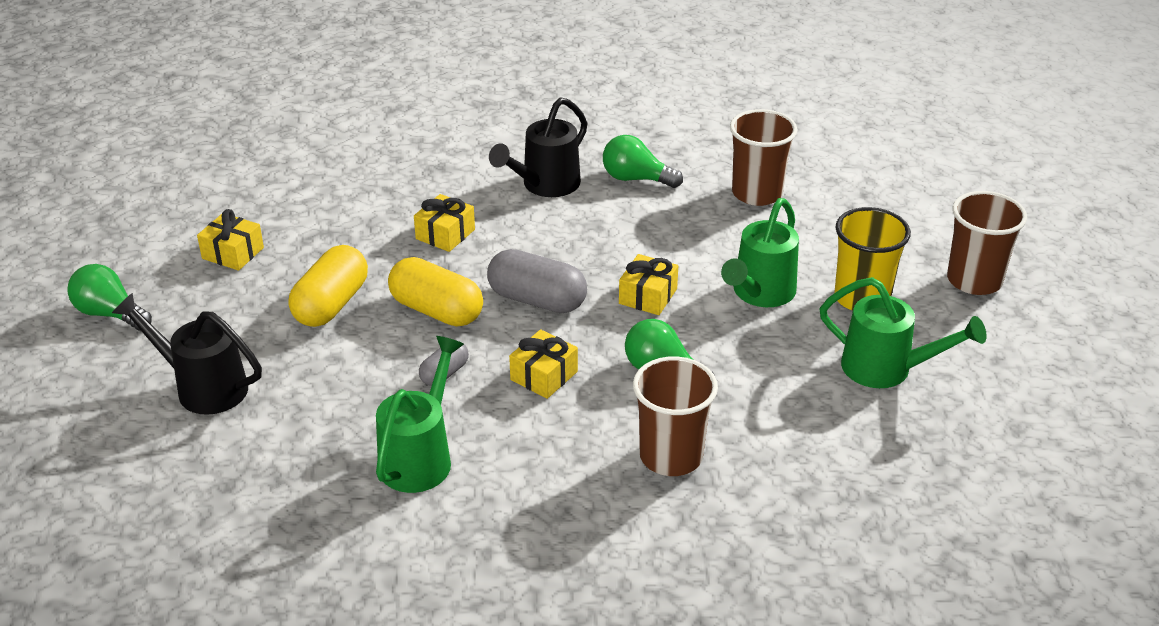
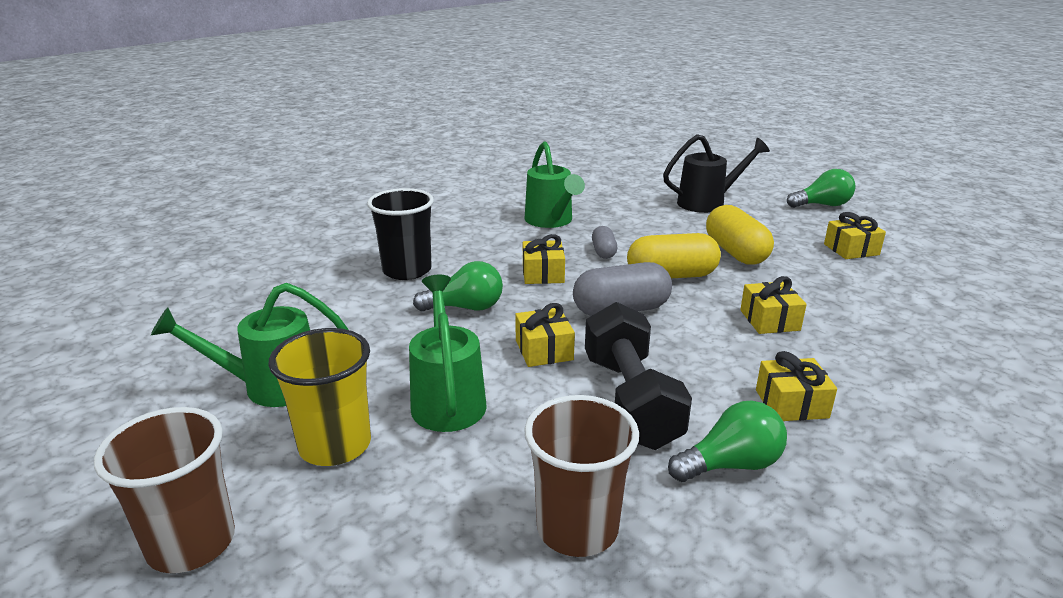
camera: 140 degrees right, 10 degrees down
(545, 185) = (791, 404): black watering can -> yellow gift
(639, 233) = (630, 400): none -> black dumbbell
(671, 456) = (407, 270): brown cup -> black cup

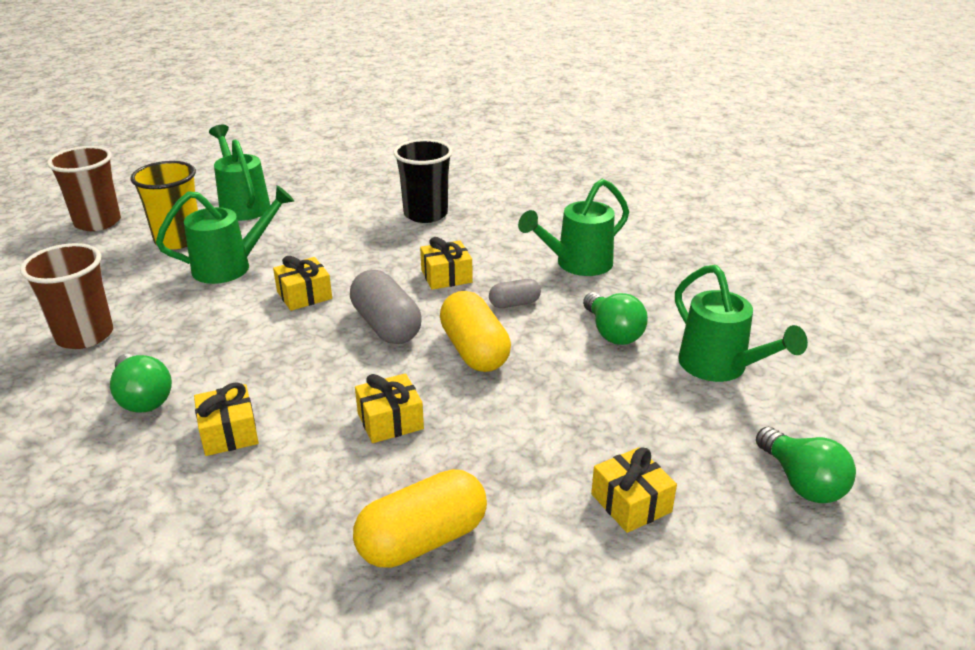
camera: 75 degrees right, 5 degrees up
(465, 308) = (367, 250): green light bulb -> green light bulb (612, 332)
(630, 400) = (231, 344): black dumbbell -> none
(707, 203) = (720, 367): black watering can -> green watering can
(736, 252) = (562, 395): yellow capsule -> yellow capsule (422, 540)

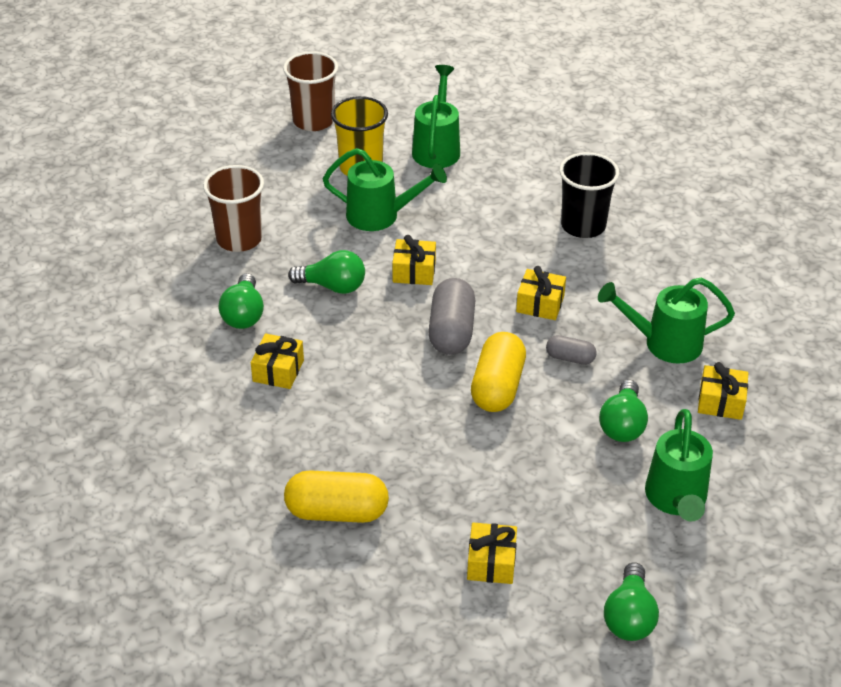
camera: 35 degrees right, 10 degrees up
(228, 336) = (332, 286): none -> green light bulb
(390, 421) = (387, 416): yellow gift -> yellow gift (720, 402)

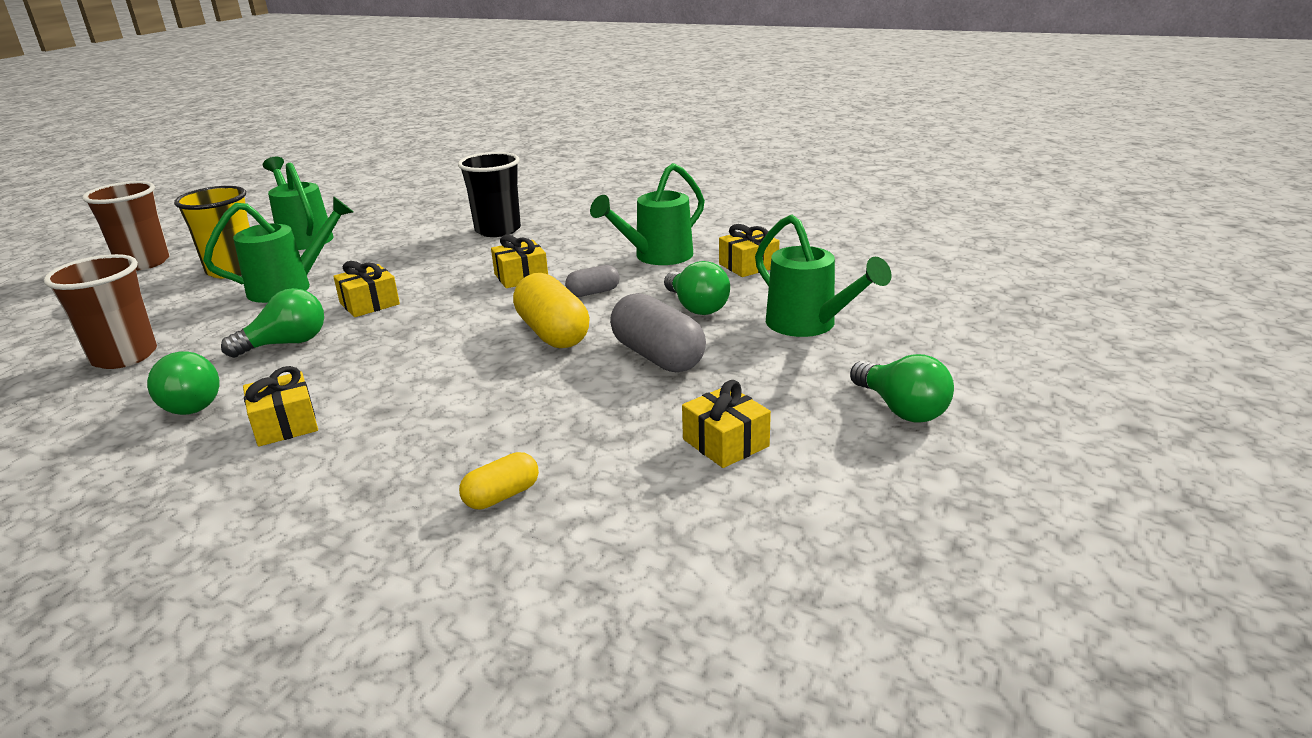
camera: 40 degrees left, 15 degrees down
(337, 512) = (502, 496): yellow capsule -> yellow capsule, size x0.54
(451, 331) = (458, 321): grey capsule -> grey capsule (657, 356)

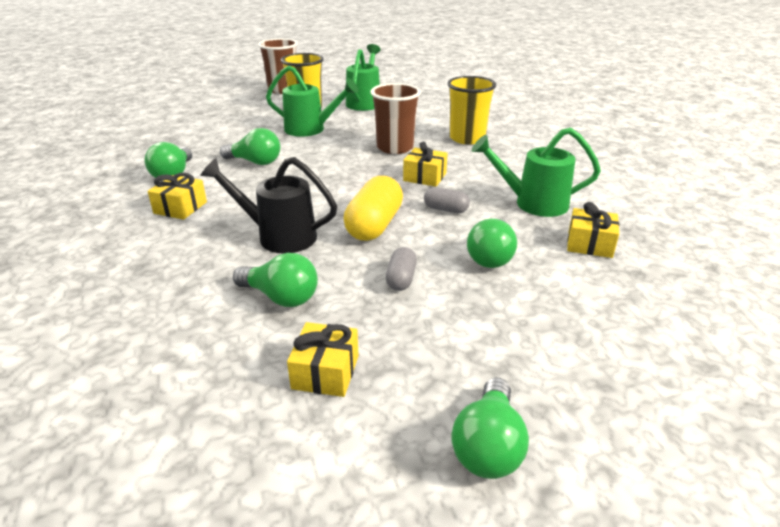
camera: 45 degrees right, 5 degrees up
(124, 356) = (196, 137): brown cup -> brown cup (395, 148)
(369, 304) = (325, 157): yellow gift -> none
(473, 387) = (279, 236): none -> black watering can
(498, 230) = (467, 138): black cup -> yellow cup
(502, 496) = (174, 314): yellow capsule -> none
(581, 424) = (281, 297): none -> green light bulb
(657, 356) = (401, 279): grey capsule -> grey capsule, size x0.54
(808, 325) = (548, 321): green watering can -> none

